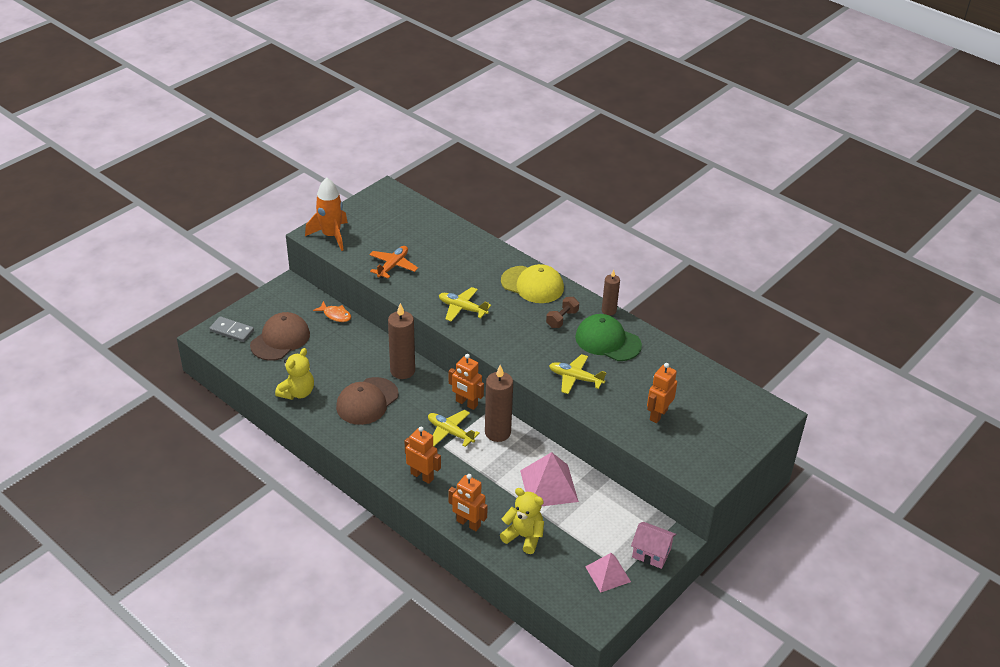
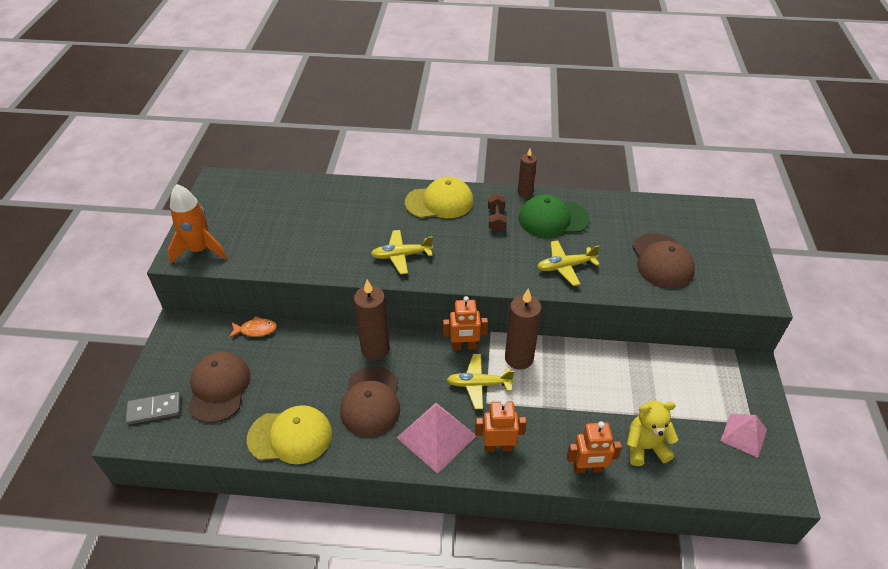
camera: 35 degrees left, 5 degrees up
(297, 393) = (290, 436): yellow teddy bear -> yellow cap
(393, 266) = (293, 249): orange plane -> none
(549, 486) = (611, 382): pink pyramid -> pink pyramid (436, 436)
(651, 553) = (751, 391): pink house -> none
(658, 415) = (662, 261): orange robot -> brown cap

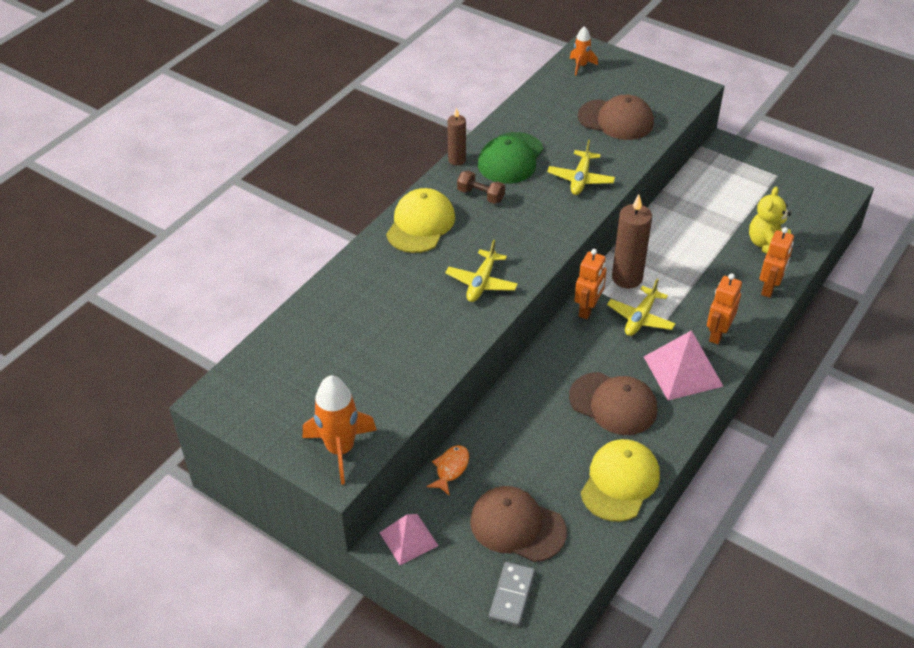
camera: 60 degrees left, 0 degrees up
(375, 349) = (547, 377): brown candle -> none
(710, 215) = (581, 66): none -> orange rocket
(744, 435) = (786, 185): pink pyramid -> pink pyramid (408, 539)

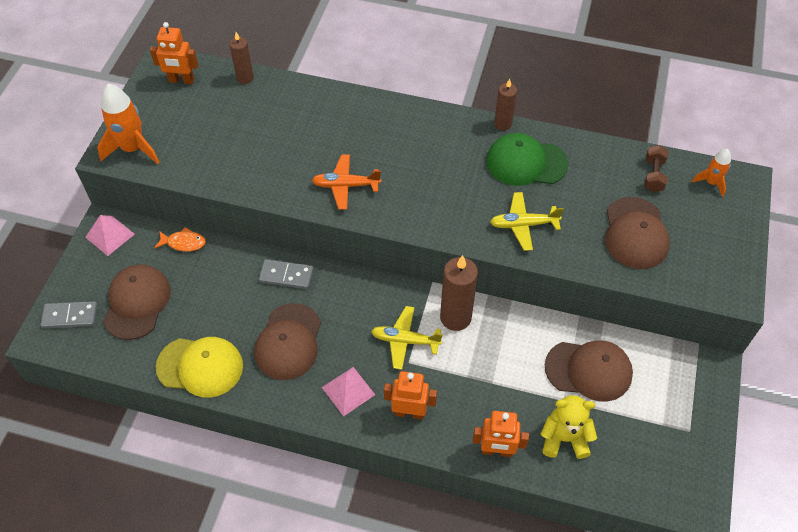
camera: 70 degrees right, 10 degrees up
(285, 330) = (245, 78): none -> brown candle
(420, 224) = (402, 123): yellow cap -> none
(481, 195) = (461, 154): brown dumbbell -> brown dumbbell (653, 175)
(481, 283) = (345, 186): yellow plane -> orange plane
(531, 389) = (286, 275): none -> grey domino
(588, 309) = (399, 295): orange robot -> orange robot (181, 80)
(683, 371) = (348, 391): pink pyramid -> pink pyramid, size x0.65
(707, 212) = (589, 370): none -> brown cap

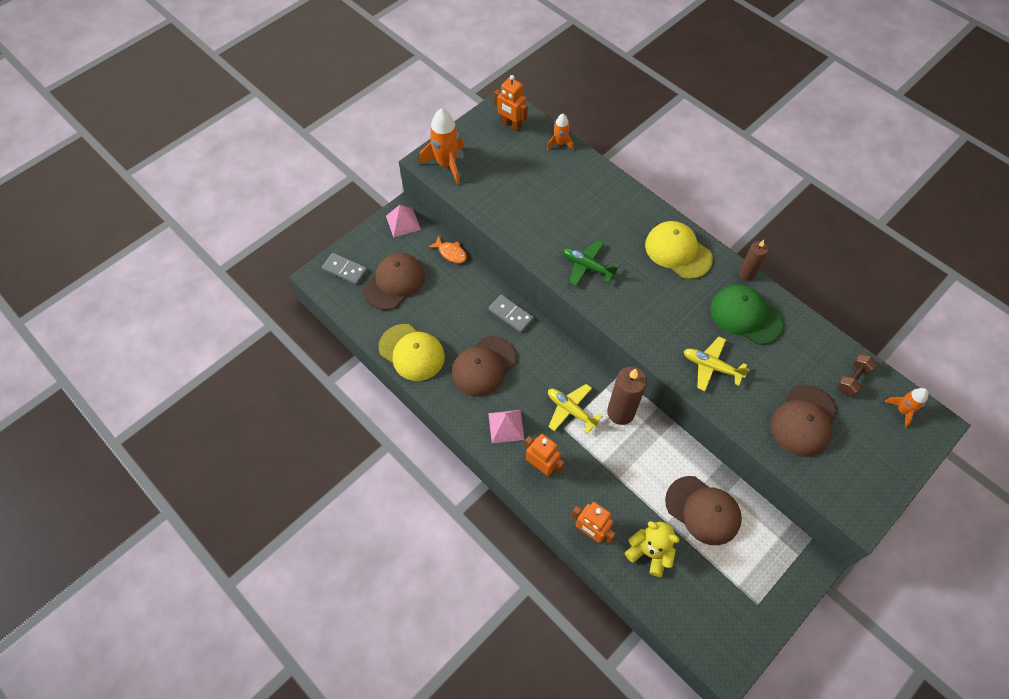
camera: 30 degrees right, 5 degrees up
(245, 78) = (560, 144): brown candle -> orange rocket
(345, 186) = (587, 266): orange plane -> green plane
(426, 131) = (678, 251): none -> yellow cap

